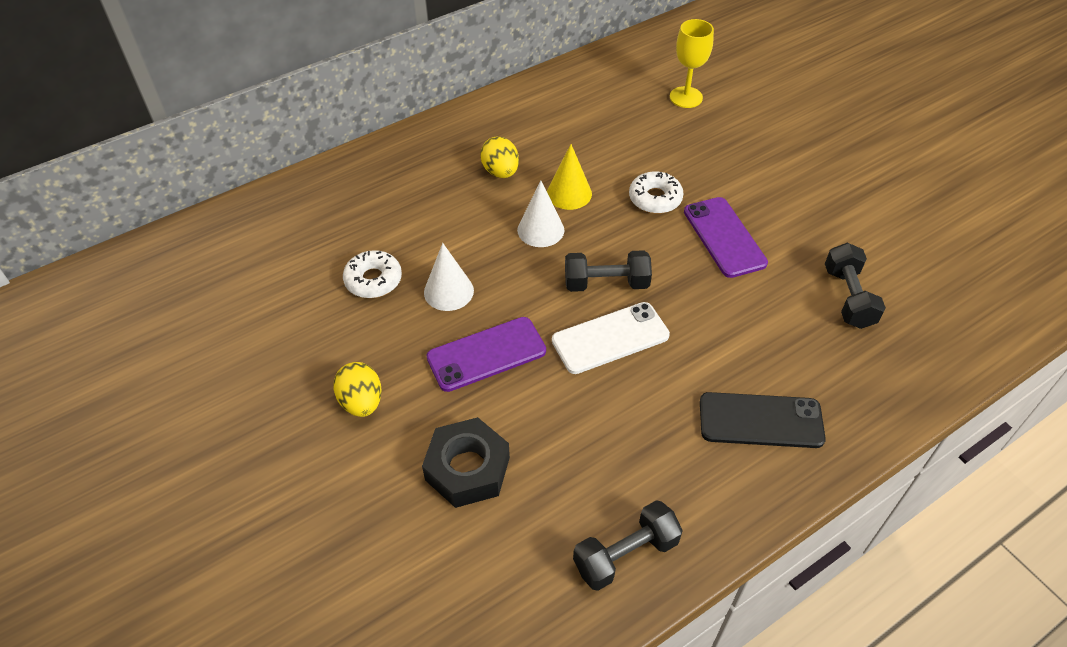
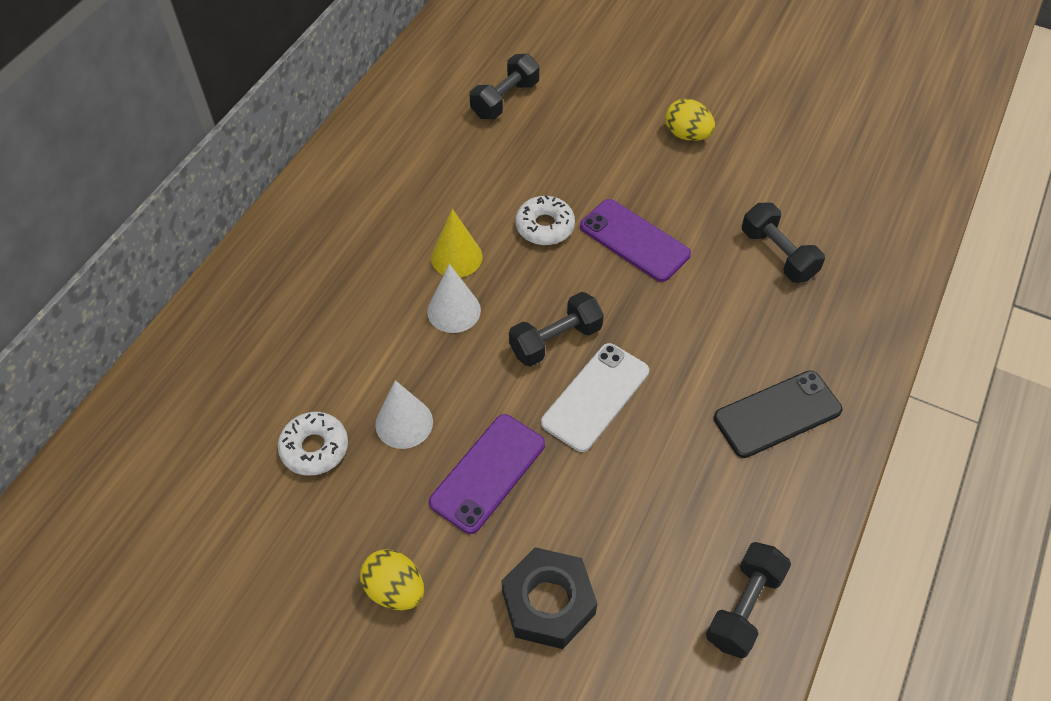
camera: 30 degrees left, 5 degrees up
(500, 172) = (369, 262): yellow egg -> yellow egg (687, 135)
(686, 97) = (505, 100): yellow goblet -> black dumbbell

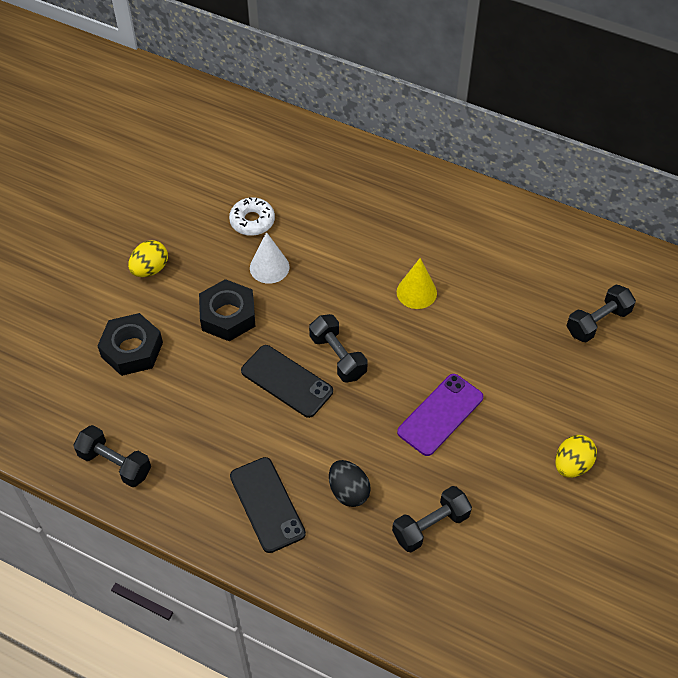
camera: 90 degrees right, 0 degrees up
(454, 310) = (365, 292): white cone -> none
(488, 473) = (228, 315): purple phone -> black nut
(505, 100) = (598, 322): black dumbbell -> black dumbbell turned 75 degrees counterclockwise
(545, 226) = (451, 350): white donut -> none
(595, 397) = (286, 381): white phone -> black phone
(746, 329) = (348, 491): none -> black egg

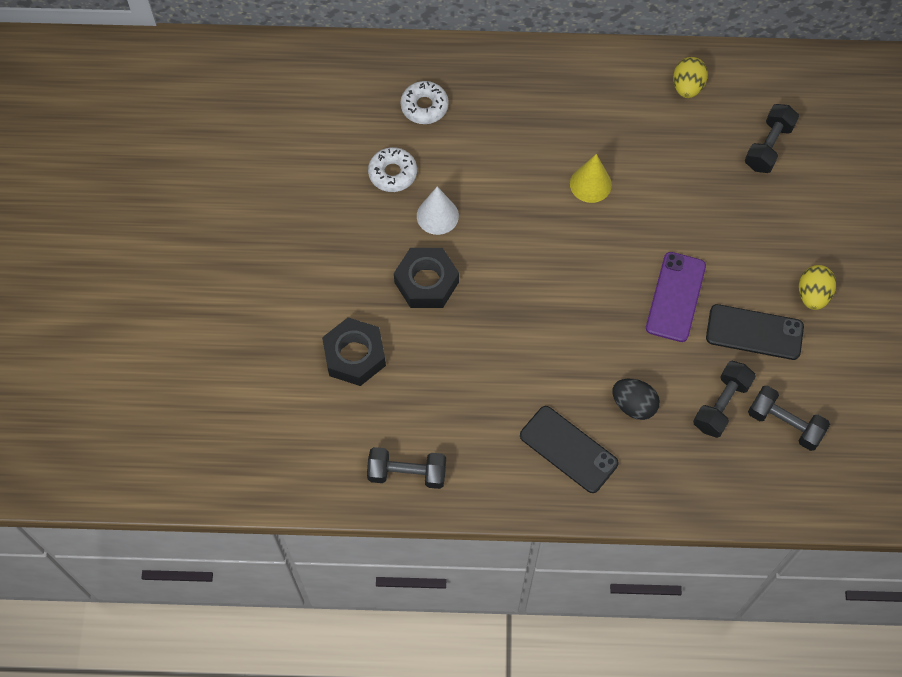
camera: 25 degrees left, 10 degrees up
(150, 269) = (322, 266): yellow egg -> yellow egg (687, 87)
(286, 381) = (519, 324): black phone -> black phone (754, 332)
(310, 180) = (424, 106): none -> white donut
(338, 356) = (553, 280): black dumbbell -> black dumbbell (784, 424)

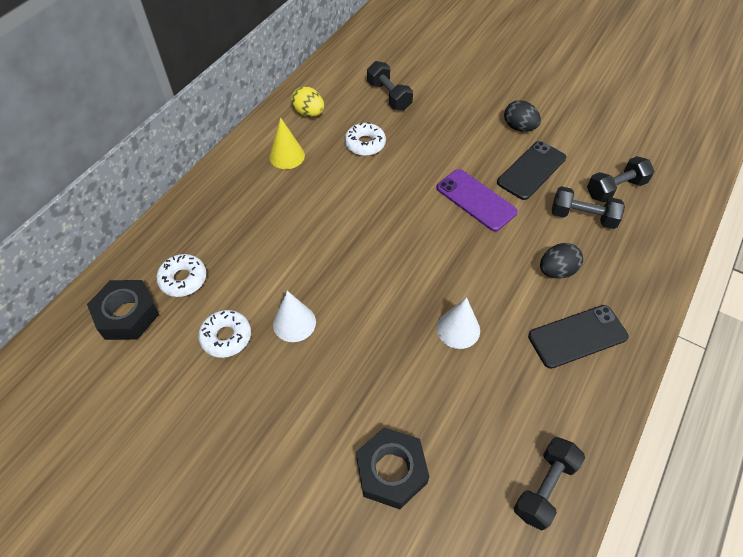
camera: 60 degrees left, 10 degrees down
(426, 282) = (353, 365): black nut -> black nut (127, 315)
(513, 347) = (458, 329): none -> white cone
(590, 184) = (344, 204): yellow cone -> yellow cone (287, 156)
(681, 161) = (365, 144): none -> white donut
(721, 405) = (582, 217): black dumbbell -> black dumbbell turned 45 degrees counterclockwise
(812, 295) = (519, 127): yellow egg -> black egg

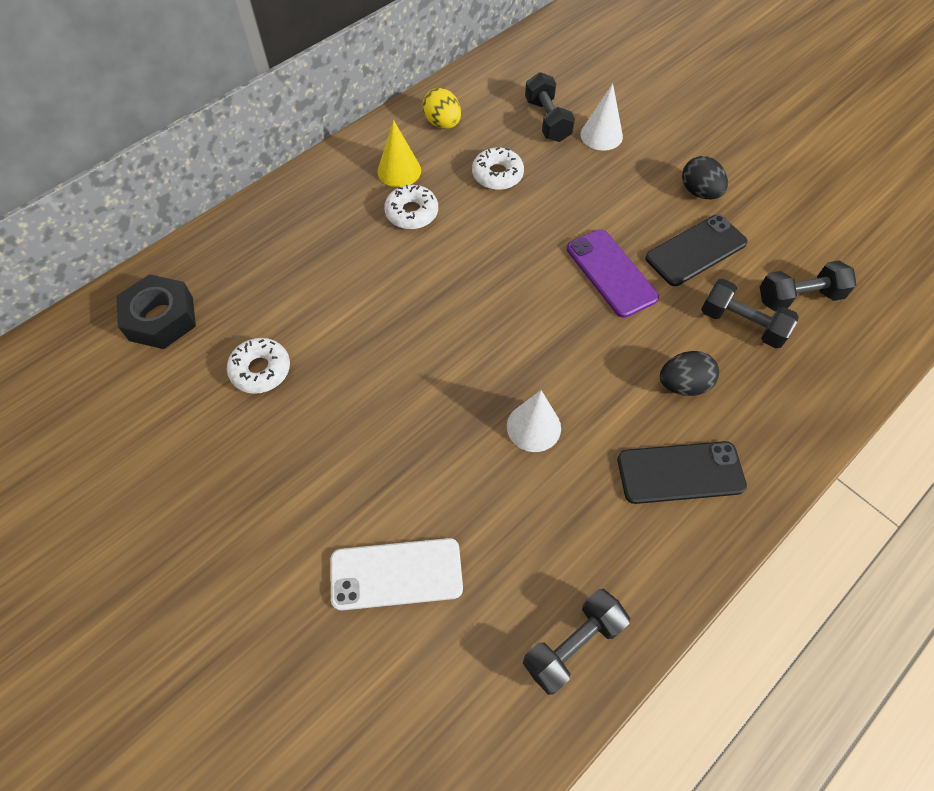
camera: 15 degrees right, 5 degrees up
(183, 279) = (234, 292): white donut -> white donut (412, 213)
(294, 323) = (342, 372): white cone -> white cone (601, 135)
(391, 471) = (396, 574): black nut -> white phone

